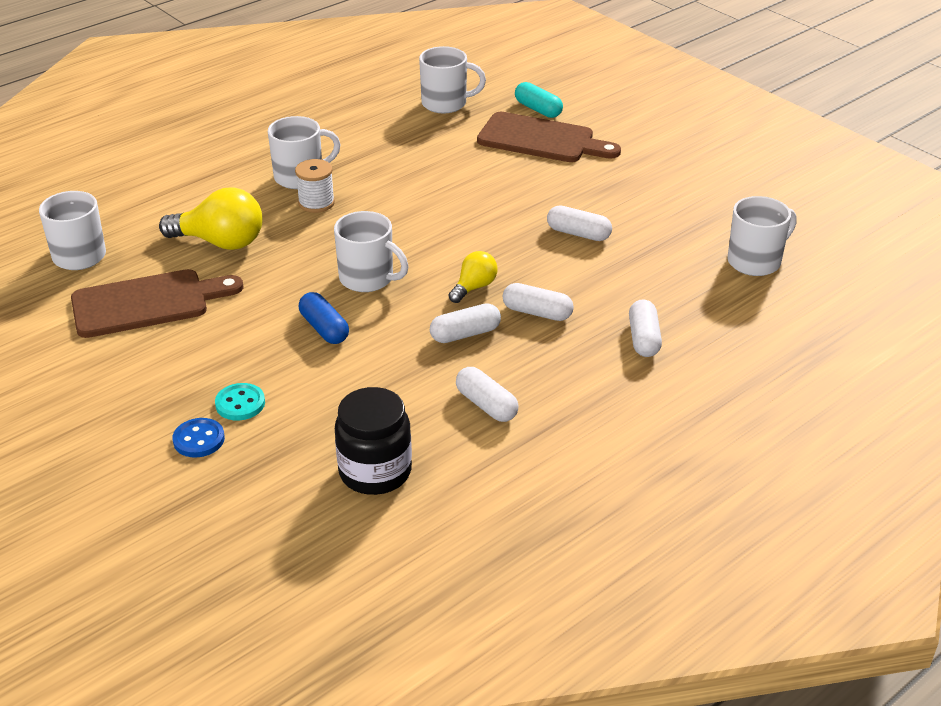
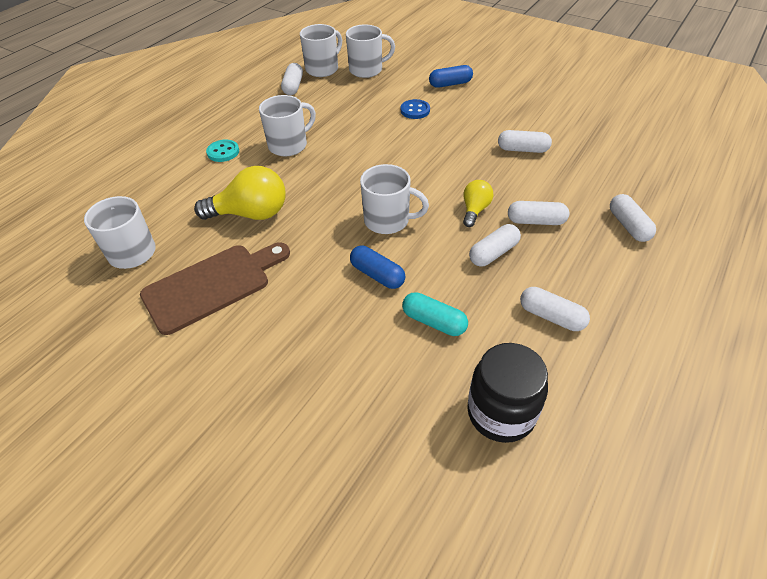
camera: 15 degrees left, 10 degrees up
(199, 439) = (323, 421): blue button -> blue button (415, 110)
(240, 404) = (343, 370): turquoise button -> turquoise button (223, 152)
(316, 203) = (312, 164): white spool -> none
(342, 108) = (293, 86): none -> white capsule
(538, 109) = (434, 63): turquoise capsule -> turquoise capsule (434, 322)
(541, 139) = (450, 84): brown cutting board -> blue capsule
(755, 261) = (658, 146): white mug -> white mug (323, 69)

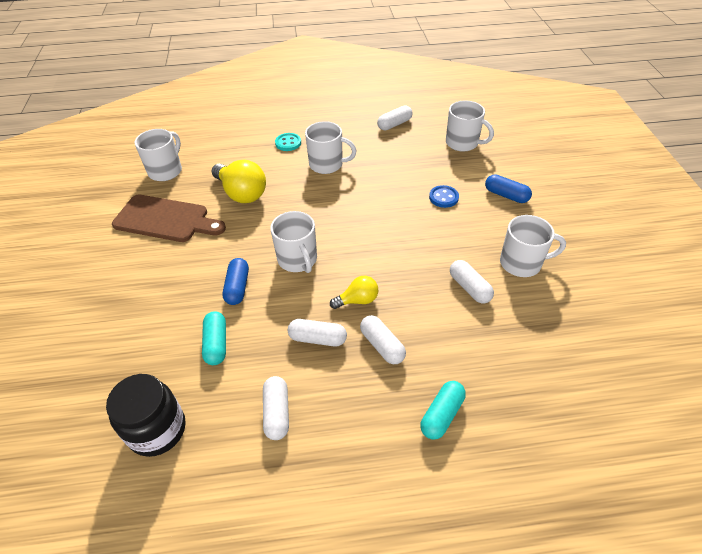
camera: 50 degrees right, 0 degrees up
(323, 69) = (434, 123): white mug -> white mug (521, 263)
(628, 226) = (442, 415): white capsule -> turquoise capsule

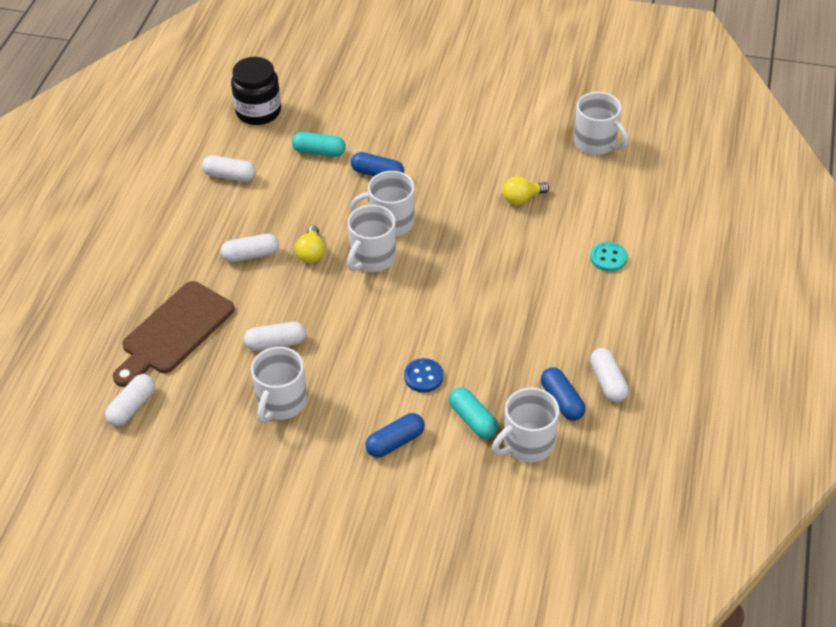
camera: 110 degrees right, 0 degrees up
(165, 219) = (506, 135): brown cutting board -> brown cutting board (174, 332)
(242, 193) = (522, 198): yellow light bulb -> yellow light bulb, size x0.56
(317, 338) = (285, 215): white capsule -> white capsule (132, 407)
(327, 164) = (543, 284): white mug -> white mug (372, 258)
(421, 137) = (562, 401): none -> blue capsule
(442, 415) = (162, 271): turquoise capsule -> turquoise capsule (473, 420)

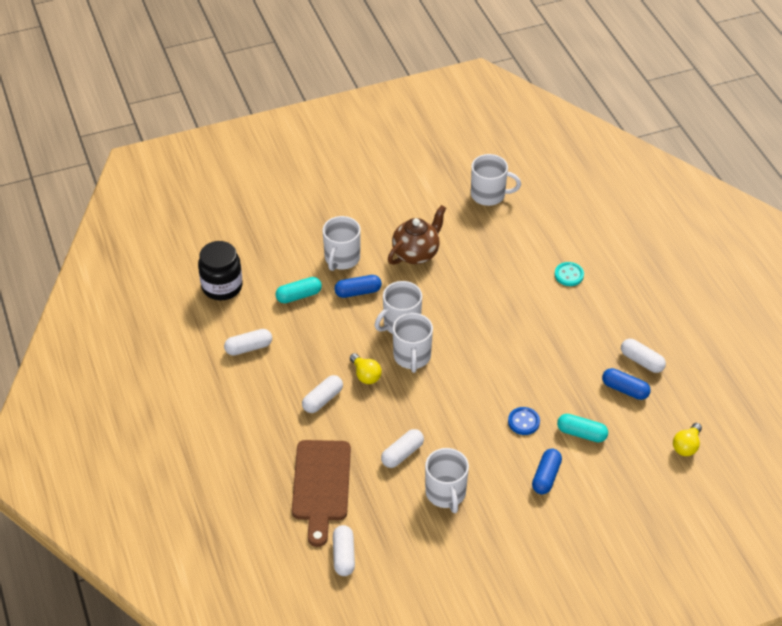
camera: 35 degrees left, 0 degrees up
(468, 165) = (416, 253): none -> brown teapot
(522, 198) = (475, 260): yellow light bulb -> yellow light bulb (686, 446)
(527, 444) = (629, 430): white mug -> white mug (342, 258)

